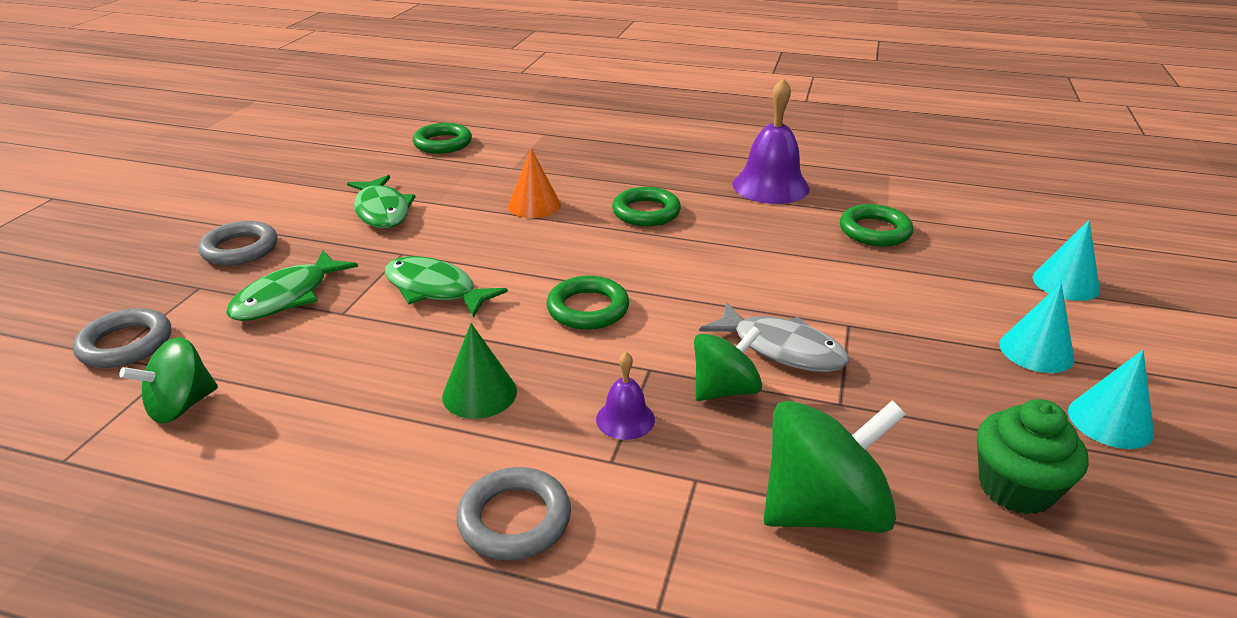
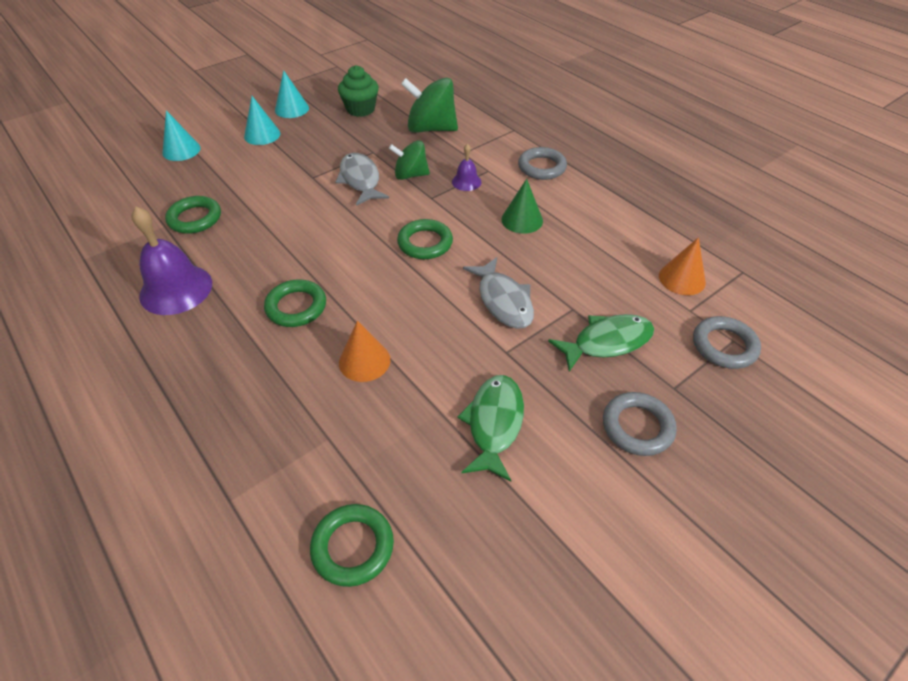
camera: 145 degrees left, 15 degrees up
(181, 406) = (682, 279): green spinning top -> orange cone
(435, 290) = (503, 300): green fish -> grey fish

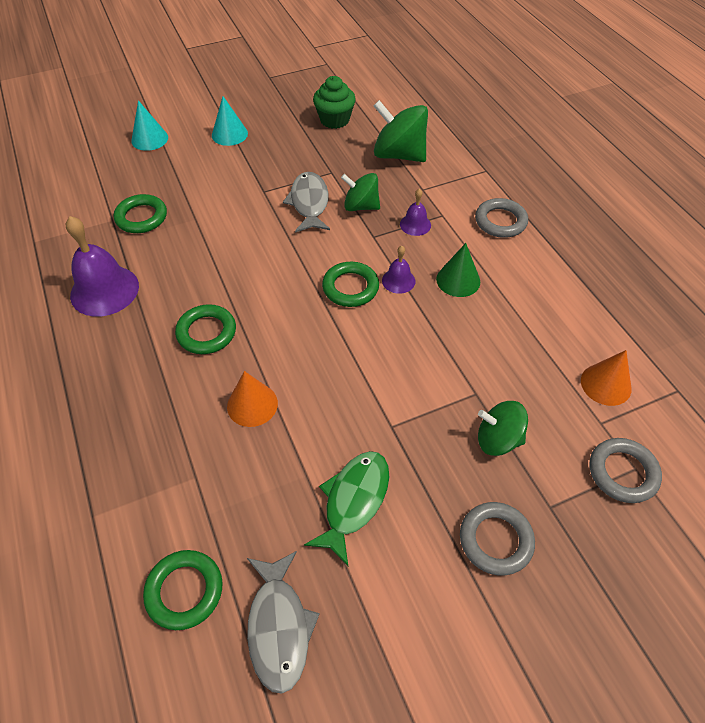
camera: 15 degrees right, 5 degrees up
(292, 109) = (266, 108): turquoise cone -> none
(468, 229) = (398, 280): none -> purple bell
(503, 300) = (407, 369): grey fish -> grey fish (279, 627)
(607, 342) = (498, 439): green fish -> green spinning top

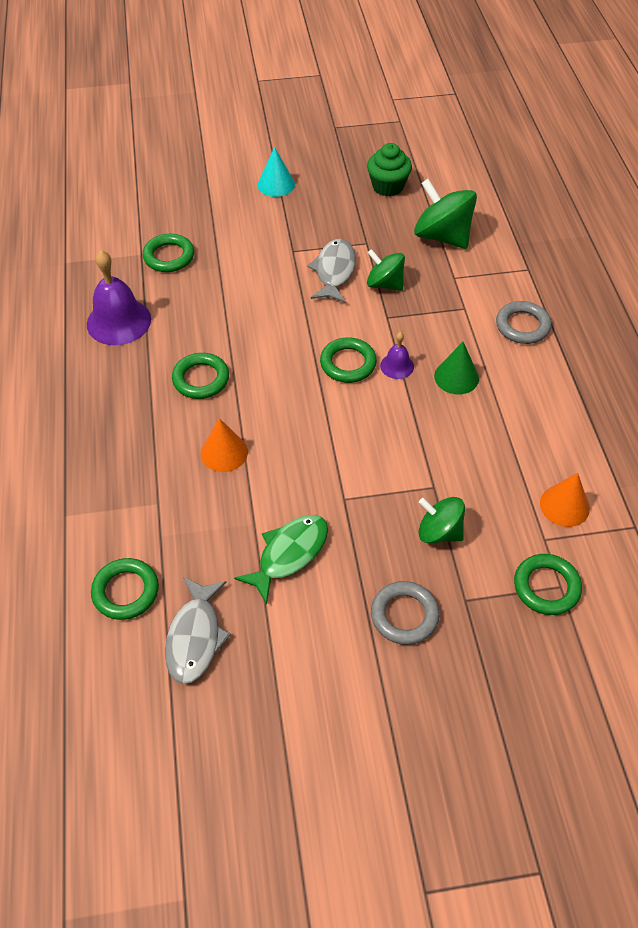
camera: 15 degrees right, 0 degrees up
(149, 139) = (196, 176): turquoise cone -> none
(415, 224) = (433, 313): purple bell -> none
(622, 472) = (546, 587): grey ring -> green ring

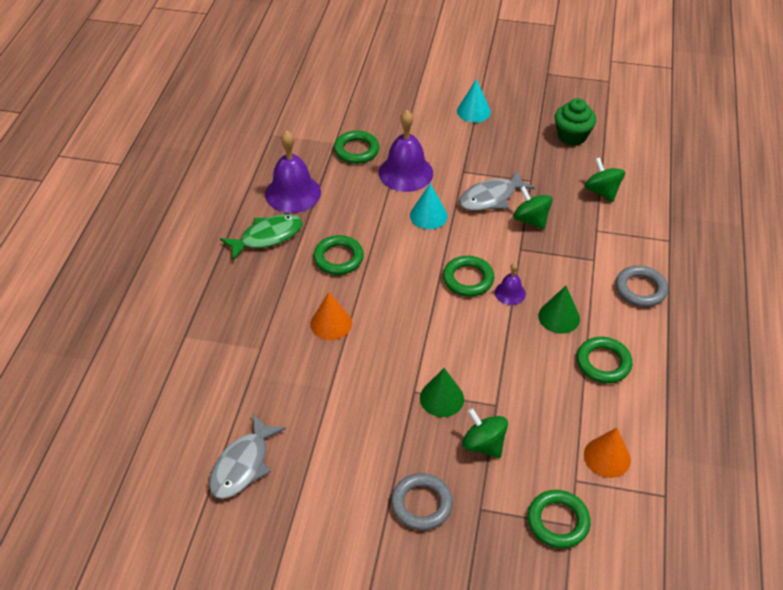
camera: 20 degrees right, 5 degrees down
(126, 591) = (205, 411): green ring -> green ring (603, 363)
(233, 267) = (406, 172): none -> purple bell
(277, 307) = (428, 215): none -> turquoise cone
(289, 554) = (347, 422): green fish -> green fish (267, 237)
(334, 271) = (491, 198): grey fish -> grey fish turned 150 degrees counterclockwise
(376, 497) = (442, 398): none -> green cone
(442, 236) = (602, 191): green spinning top -> green spinning top, size x0.64

